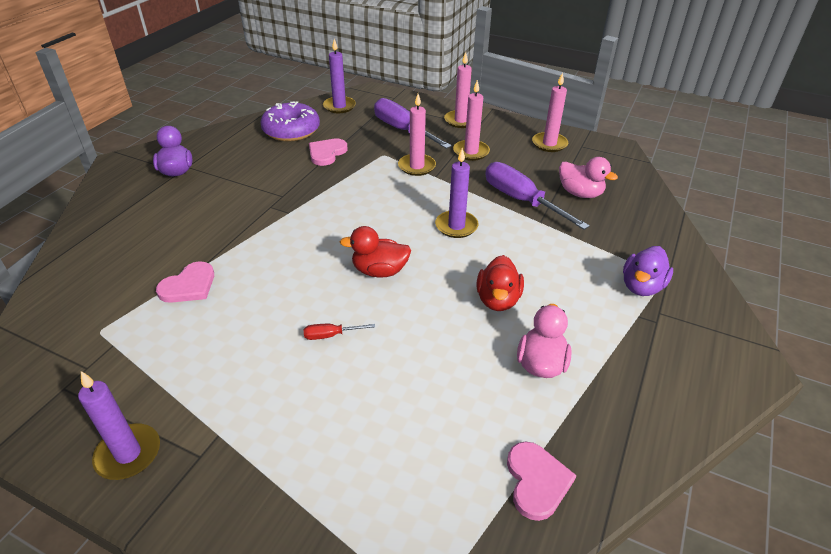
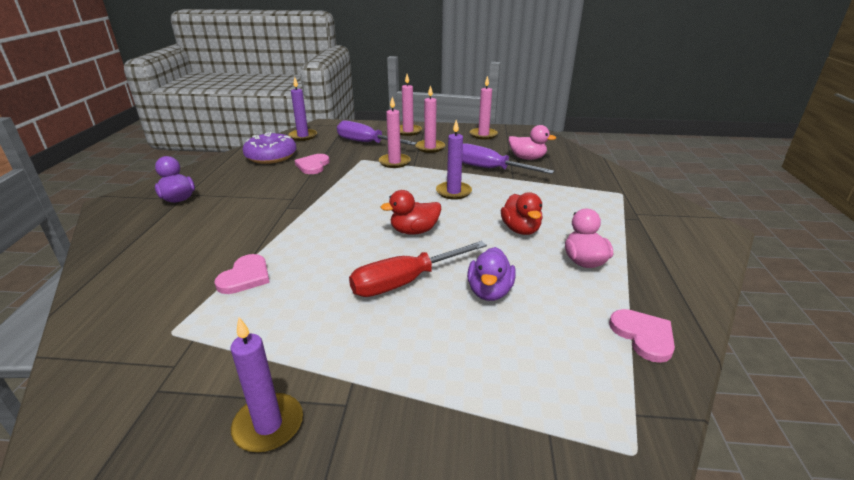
camera: 20 degrees left, 10 degrees down
(330, 335) = (405, 282): red screwdriver -> red screwdriver, size x2.30
(641, 286) = (612, 201): purple duck -> purple duck (489, 292)

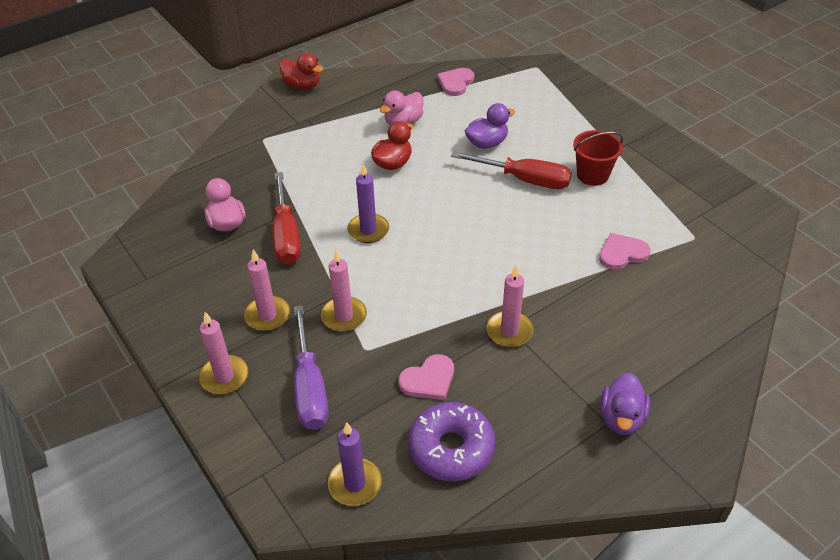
camera: 130 degrees left, 15 degrees up
(268, 425) = (668, 157): purple candle -> none
(345, 330) = (592, 175): none -> red bucket
(414, 231) = (462, 213): red duck -> red duck (302, 85)
(483, 135) = (174, 294): pink candle -> pink candle (509, 331)
(489, 169) = (286, 235): purple screwdriver -> red screwdriver

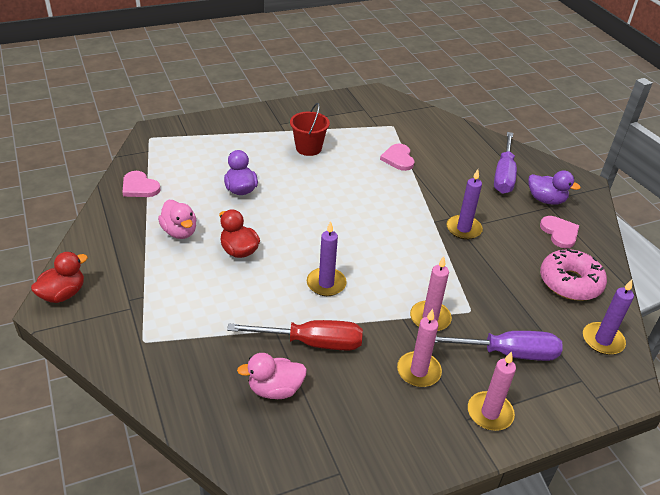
camera: 80 degrees left, 5 degrees down
(428, 380) = (506, 281): pink heart -> pink heart (559, 233)
(451, 448) = (570, 282): purple donut -> pink donut
(509, 331) = (463, 229): pink candle -> purple candle
(524, 180) = (298, 181): red screwdriver -> none
(653, 365) = (504, 175): none -> purple screwdriver

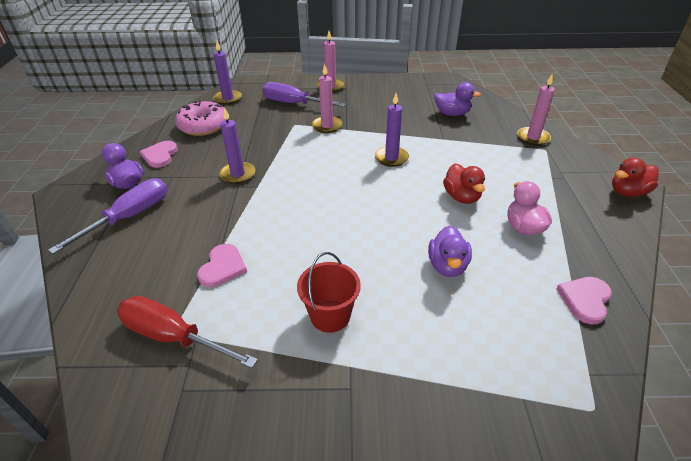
camera: 155 degrees left, 0 degrees up
(139, 187) = (585, 300): pink heart -> pink heart turned 120 degrees counterclockwise
(275, 389) = (452, 114): pink duck -> purple duck
(312, 342) = (419, 129): red screwdriver -> red screwdriver (173, 336)
(418, 371) = (357, 106): pink candle -> pink candle (533, 138)

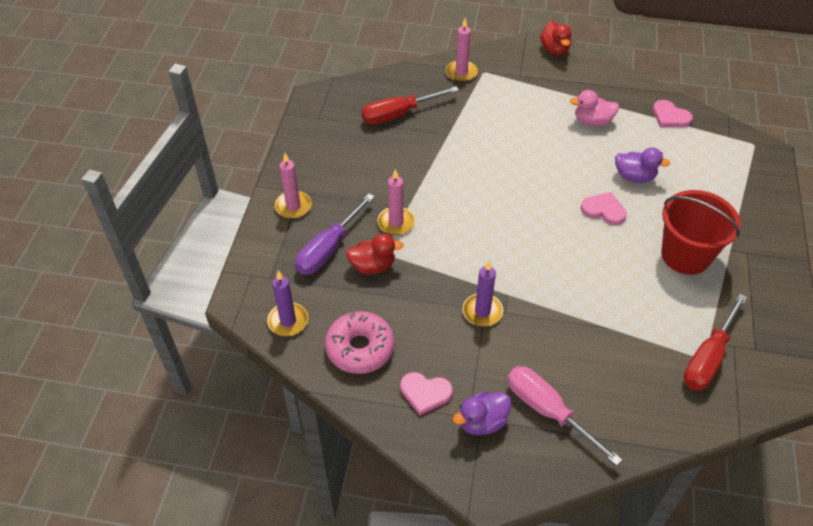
camera: 80 degrees left, 10 degrees up
(130, 217) = (547, 411): purple screwdriver -> pink screwdriver
(223, 267) = (630, 325): pink heart -> pink heart (604, 210)
(330, 316) = (685, 255): red bucket -> red bucket, size x1.56
(391, 158) = (476, 180): purple candle -> none
(452, 114) = (398, 114): purple duck -> red screwdriver
(461, 197) = (548, 146): red duck -> red duck (373, 266)

